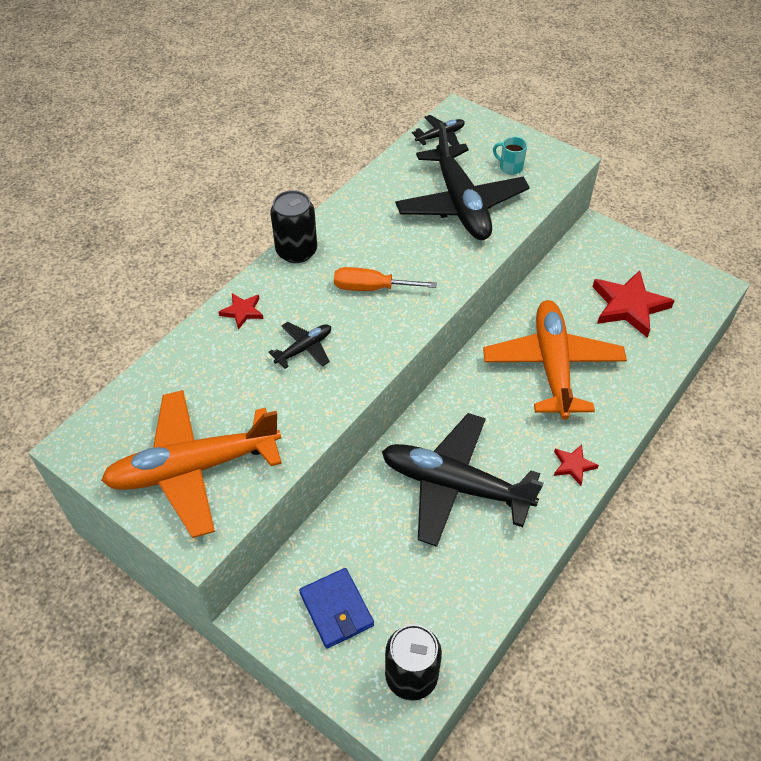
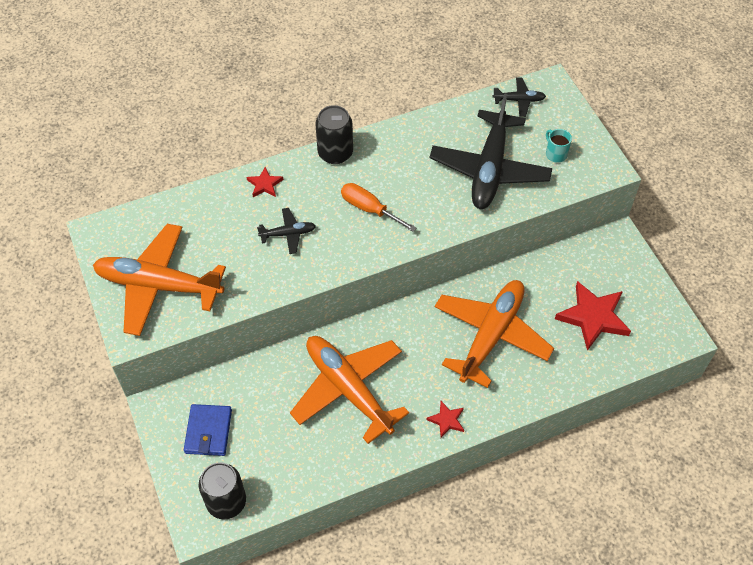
camera: 30 degrees right, 5 degrees up
(454, 485) = (348, 389): black plane -> orange plane

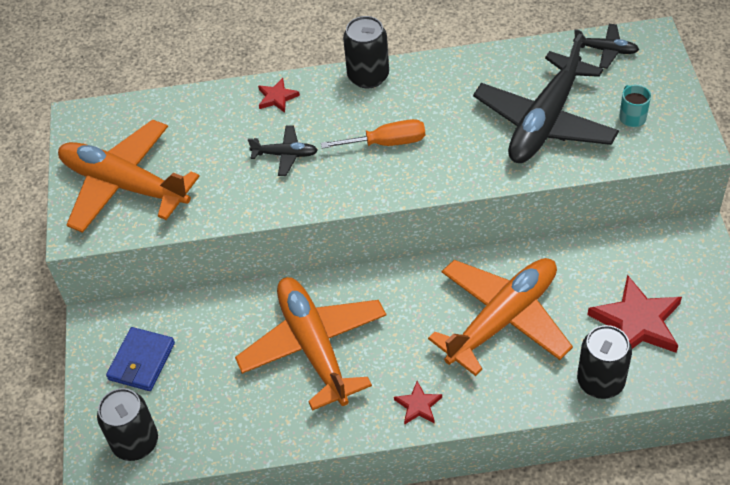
camera: 20 degrees right, 5 degrees down
(369, 209) = (387, 143): orange screwdriver -> orange screwdriver turned 120 degrees clockwise
(580, 371) = (600, 381): none -> black can

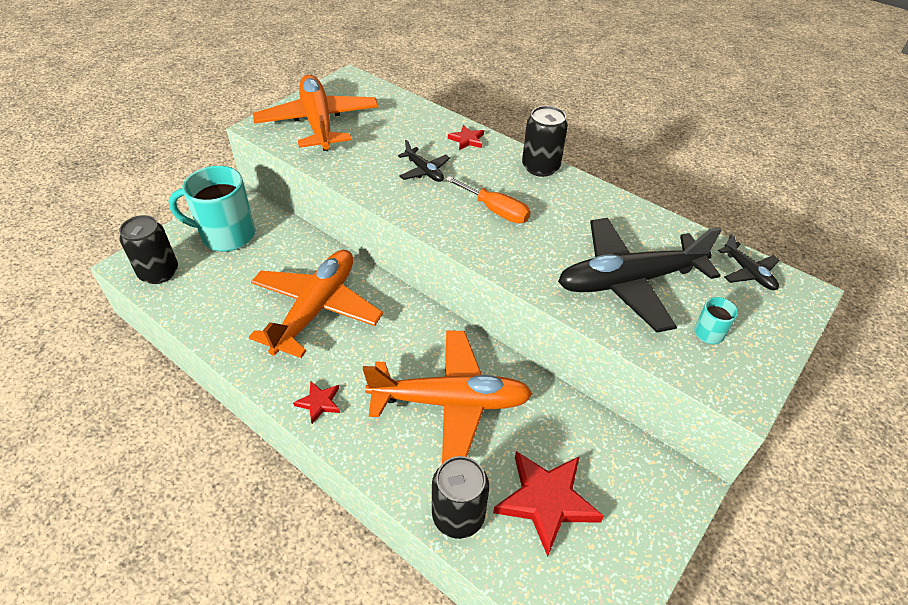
camera: 40 degrees right, 5 degrees down
(141, 361) = (226, 235): blue wallet -> turquoise mug

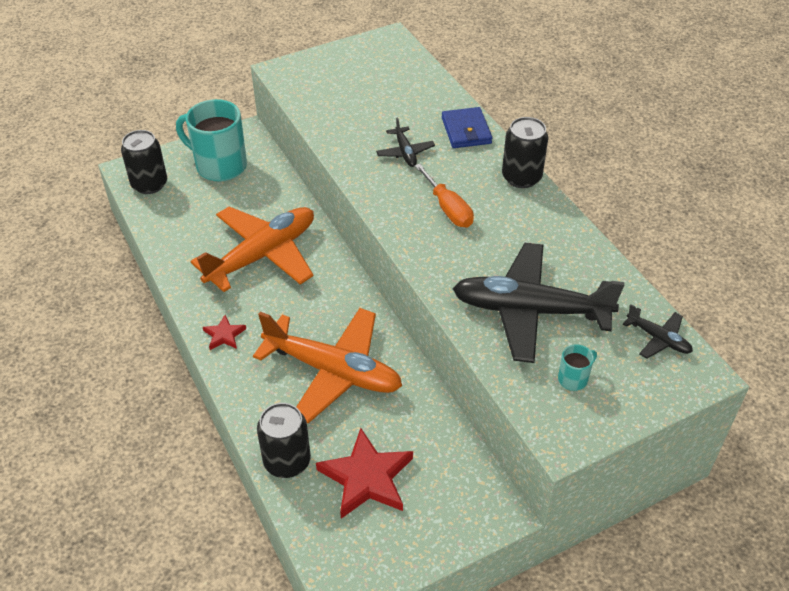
camera: 25 degrees right, 0 degrees up
(318, 123) = (335, 79): orange plane -> none
(467, 140) = (466, 131): red star -> blue wallet
(748, 272) = (658, 339): black plane -> black plane turned 45 degrees counterclockwise

